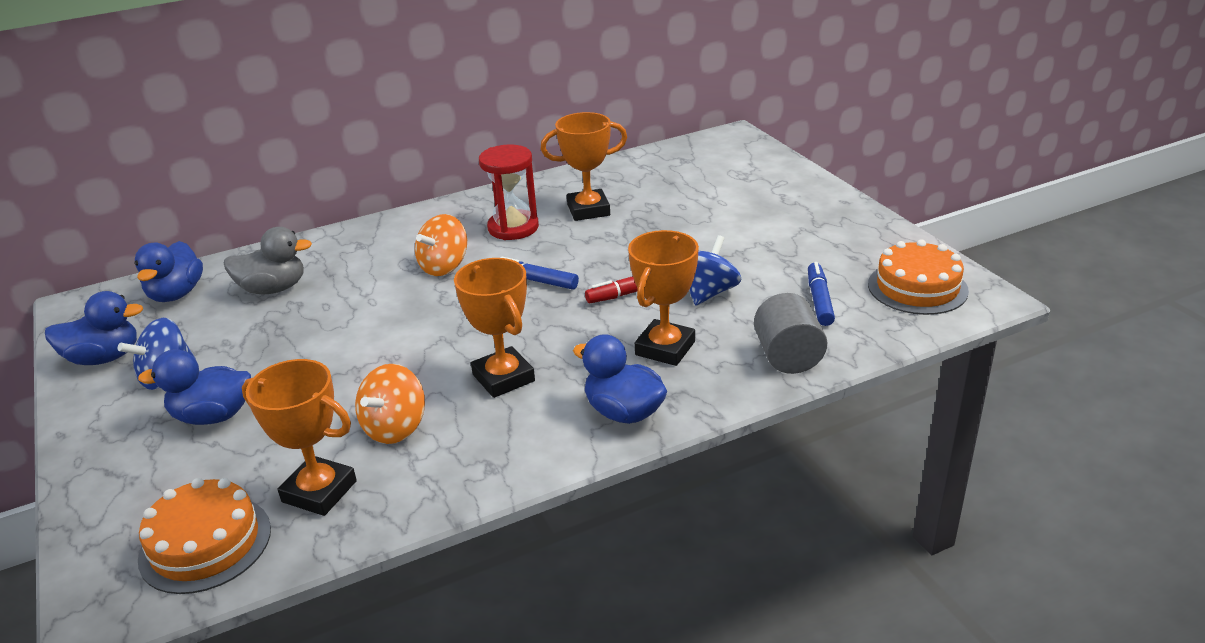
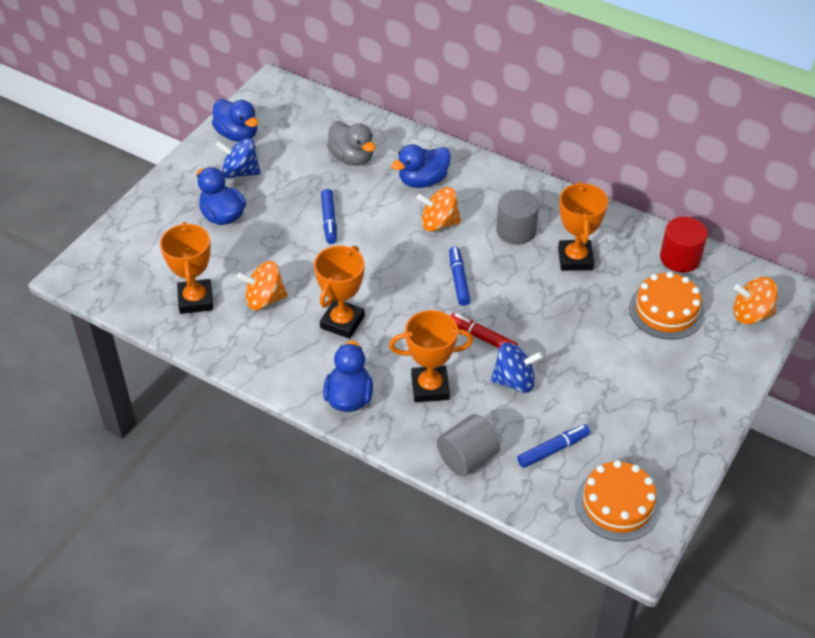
camera: 55 degrees right, 15 degrees up
(176, 294) = (314, 119): blue duck -> blue duck (423, 181)
(205, 544) = (134, 280): orange cake -> orange cake (666, 310)
(340, 335) = (329, 220): none -> blue marker
(513, 228) = (516, 230): red hourglass -> grey cylinder
(588, 210) = (575, 259): orange trophy -> orange trophy turned 45 degrees clockwise
(648, 163) = (680, 258): none -> red cylinder
(747, 155) = (751, 314): none -> orange spinning top

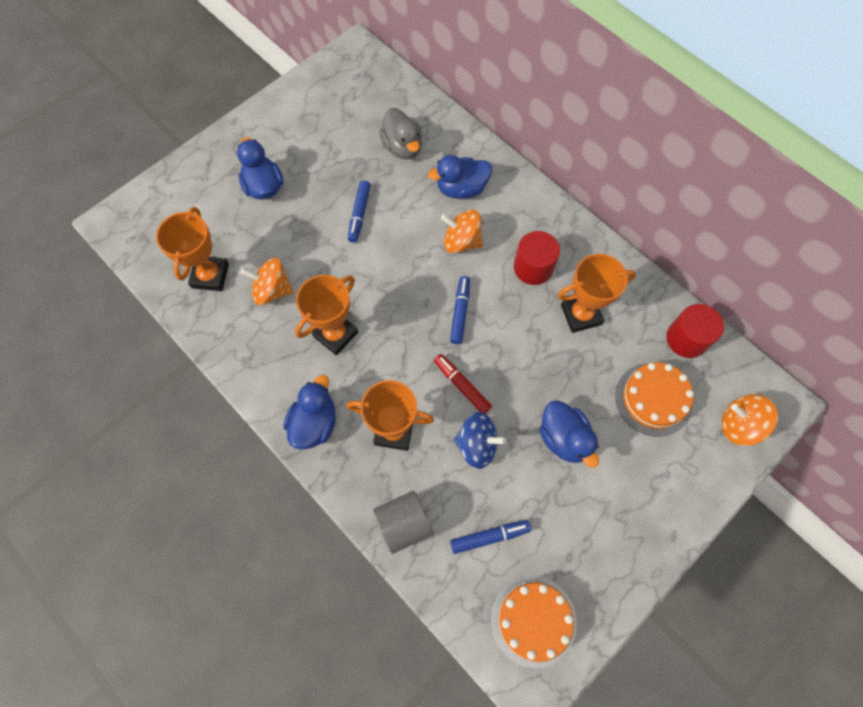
camera: 15 degrees right, 20 degrees up
(237, 134) = (306, 98): blue duck -> blue duck (564, 438)
(240, 172) = (295, 141): blue spinning top -> none
(516, 230) = (533, 267): grey cylinder -> red cylinder
(575, 259) = (581, 315): orange trophy -> orange trophy turned 60 degrees clockwise

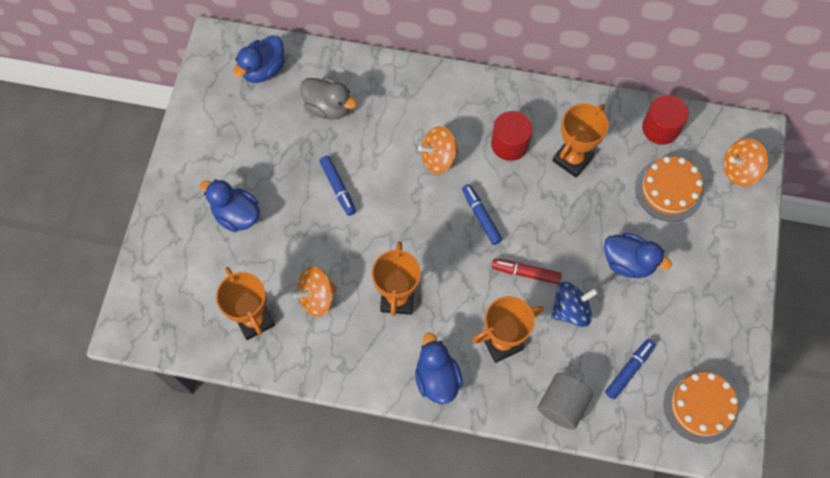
camera: 35 degrees left, 0 degrees up
(461, 189) = (404, 113): blue duck -> blue duck (263, 69)

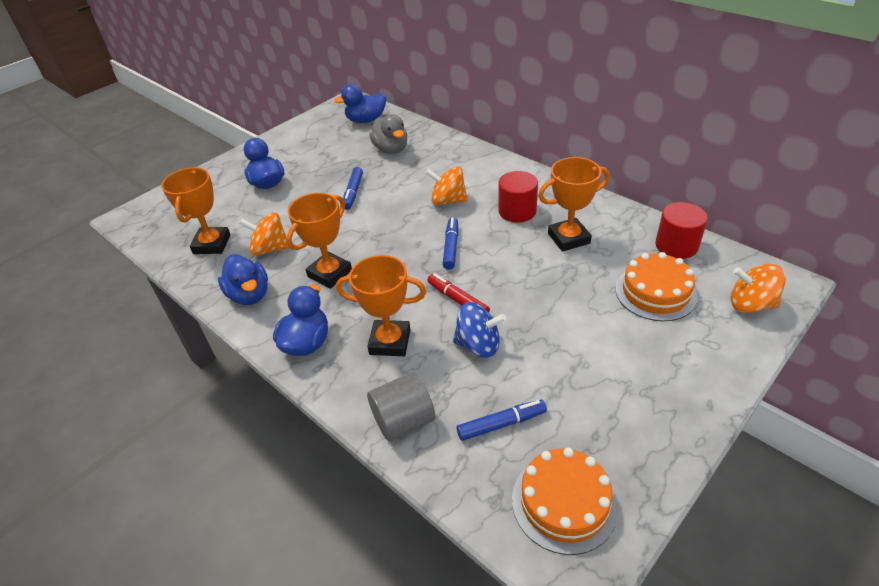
camera: 35 degrees right, 25 degrees down
(628, 262) = (569, 331): blue duck -> blue duck (249, 295)

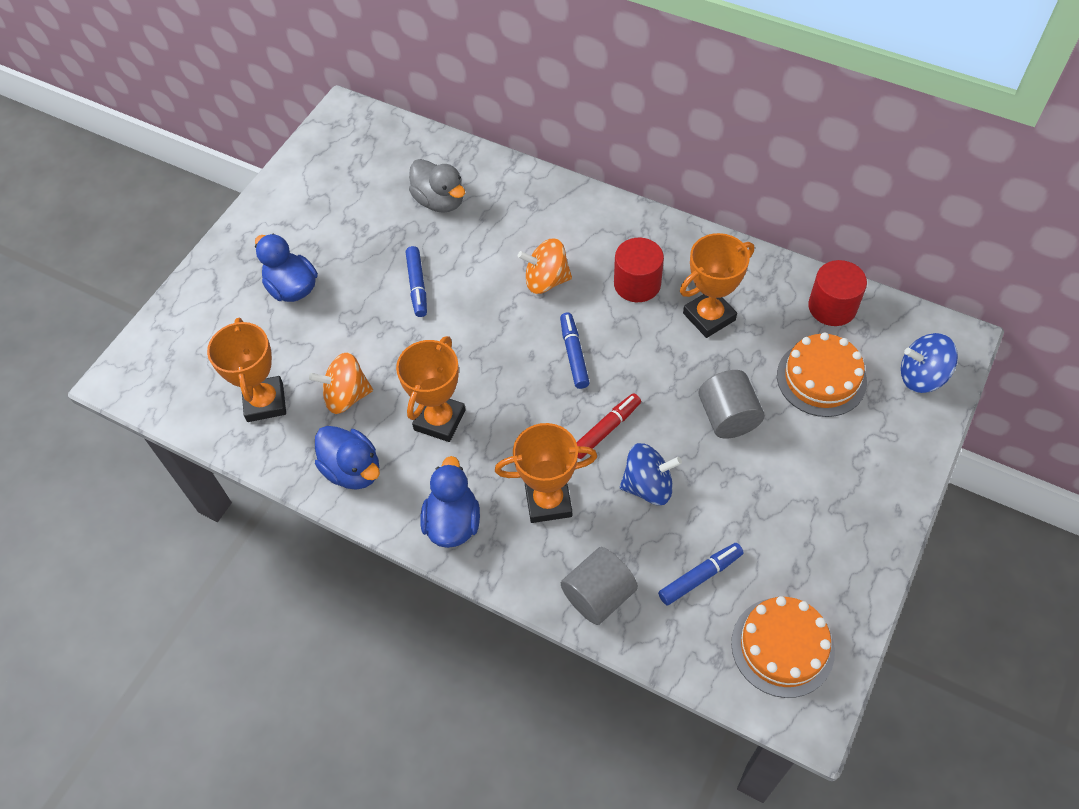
camera: 15 degrees left, 15 degrees up
(366, 120) = (383, 149): blue duck -> none
(458, 300) = (606, 429): red marker -> red marker turned 105 degrees clockwise
(564, 307) = (728, 417): none -> grey cylinder
(751, 304) = (922, 376): orange spinning top -> blue spinning top

